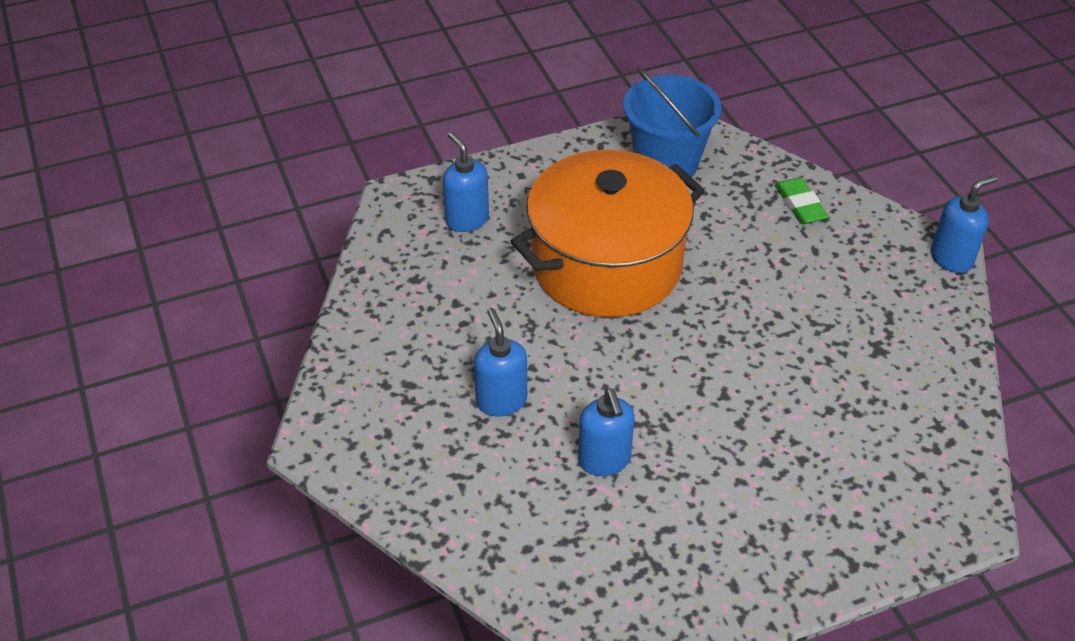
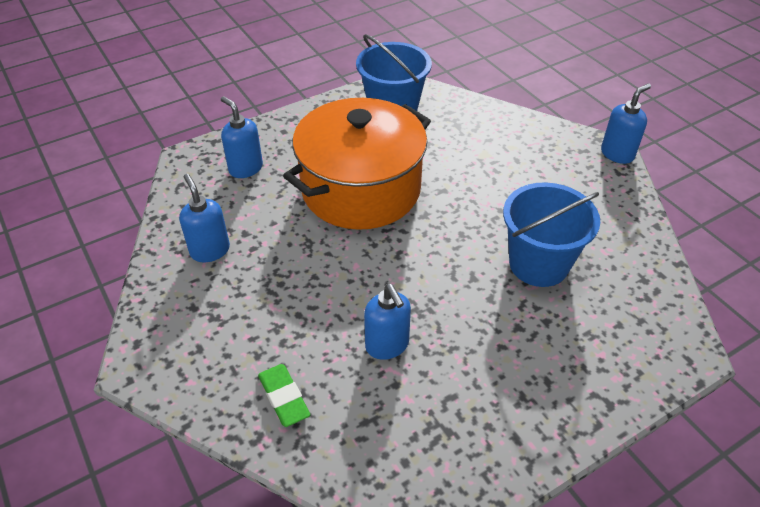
camera: 10 degrees left, 0 degrees up
(501, 401) = (293, 307): blue soap dispenser -> blue soap dispenser (210, 250)
(800, 205) = (498, 129): green eraser -> green eraser (284, 397)
(810, 389) = (538, 264): none -> blue bucket

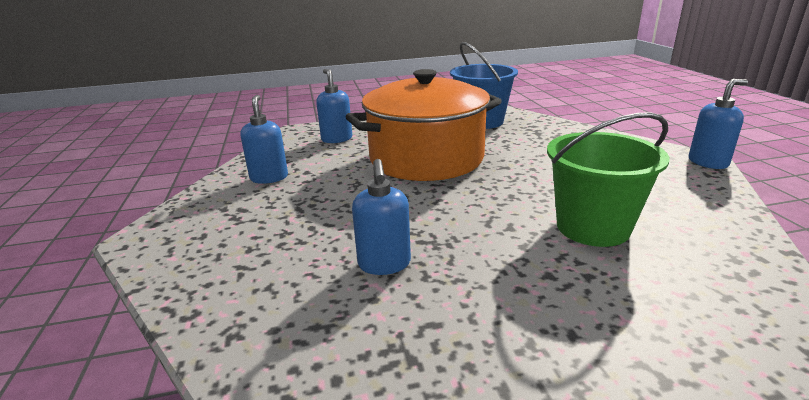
camera: 20 degrees right, 20 degrees down
(284, 397) = (246, 286): green eraser -> none
(538, 264) = (593, 227): blue bucket -> green bucket

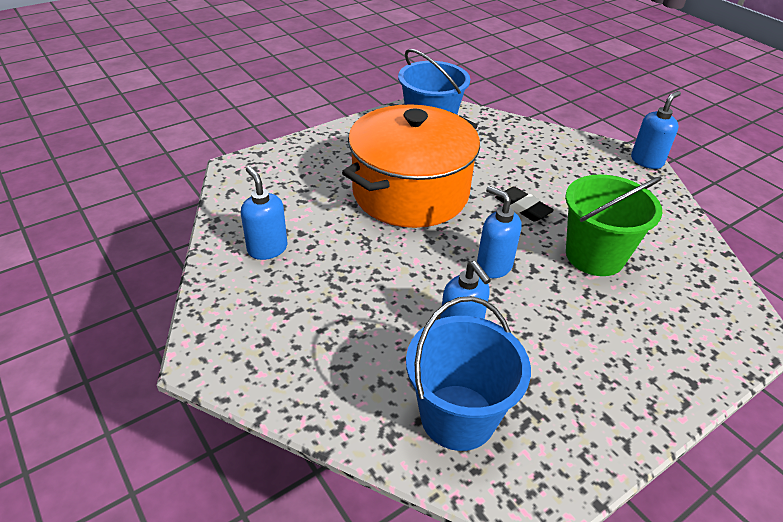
camera: 25 degrees left, 15 degrees up
(316, 337) = (458, 417): none -> blue bucket
(336, 139) = (294, 175): blue soap dispenser -> blue soap dispenser (493, 266)
(533, 180) = (522, 207): none -> black eraser

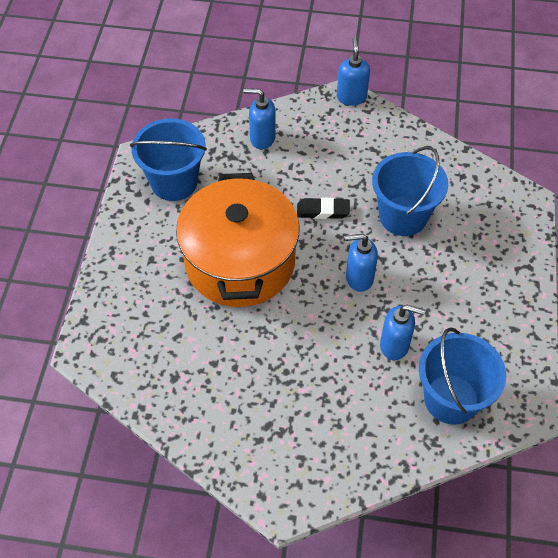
camera: 45 degrees left, 15 degrees up
(267, 249) = (210, 396): blue soap dispenser -> blue soap dispenser (262, 138)
(594, 256) = (403, 216): green bucket -> blue bucket

